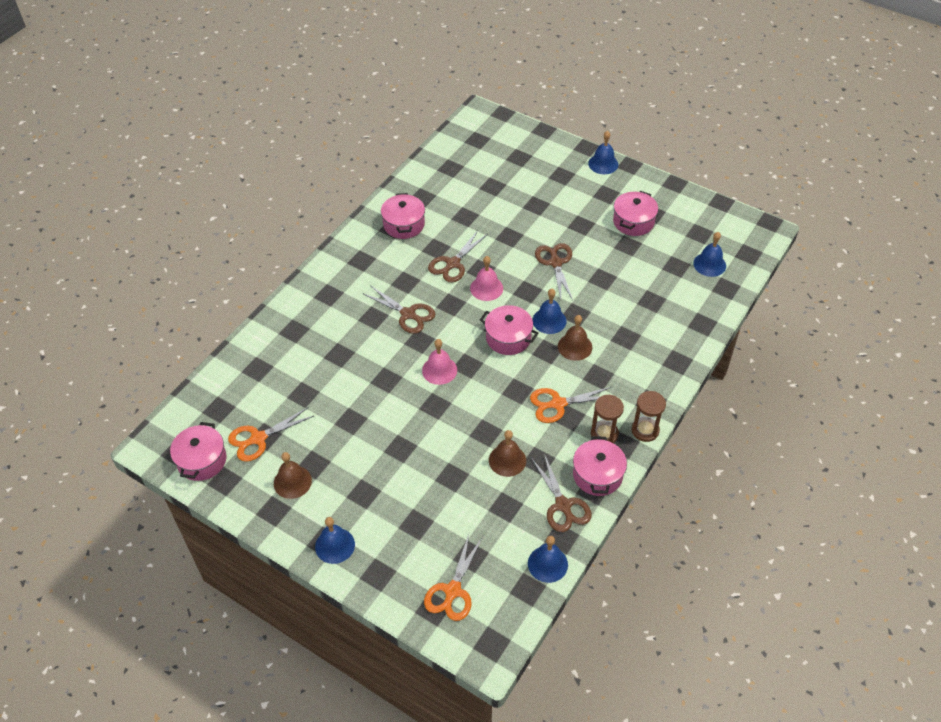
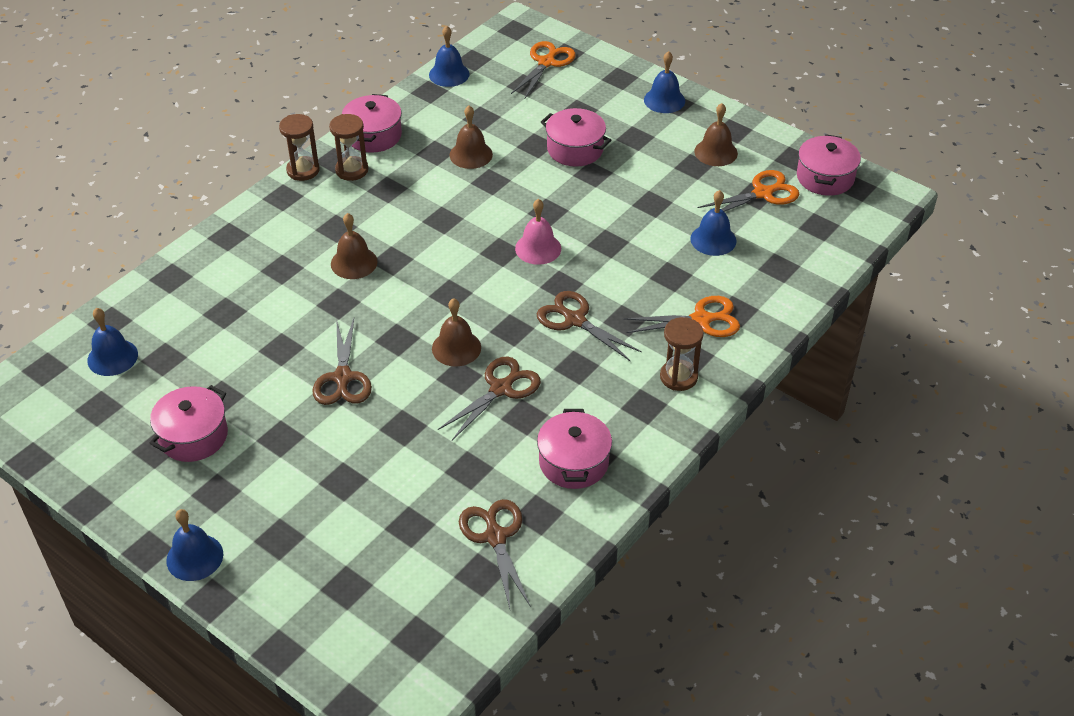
camera: 175 degrees left, 5 degrees down
(338, 280) = (678, 377): none -> brown hourglass
(486, 288) = (456, 348): pink bell -> brown bell
(508, 338) = (440, 279): pink pot -> pink pot (575, 149)
(549, 320) = (378, 297): blue bell -> blue bell (713, 239)
(558, 404) = (396, 202): orange scissors -> orange scissors (701, 320)
(563, 505) = (420, 114): brown scissors -> brown scissors (495, 537)

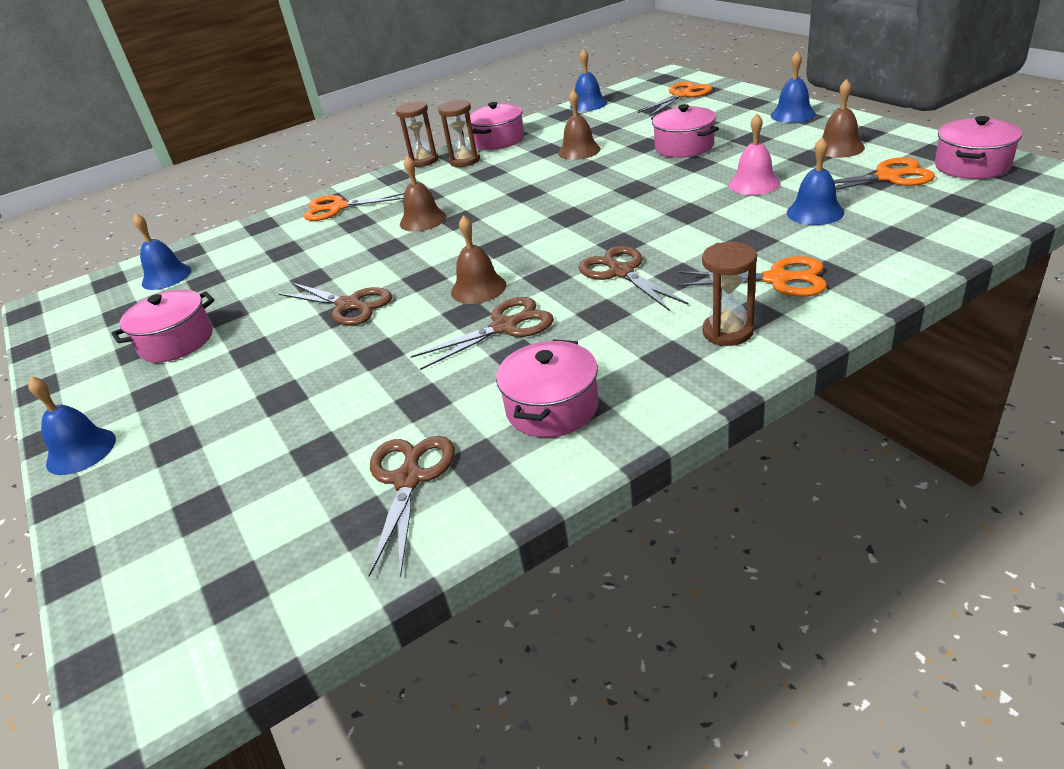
camera: 25 degrees right, 10 degrees down
(246, 247) = (338, 208): none -> orange scissors
(342, 377) = (349, 305): brown scissors -> brown scissors turned 75 degrees counterclockwise
(538, 248) = (610, 214): pink bell -> pink bell (754, 184)

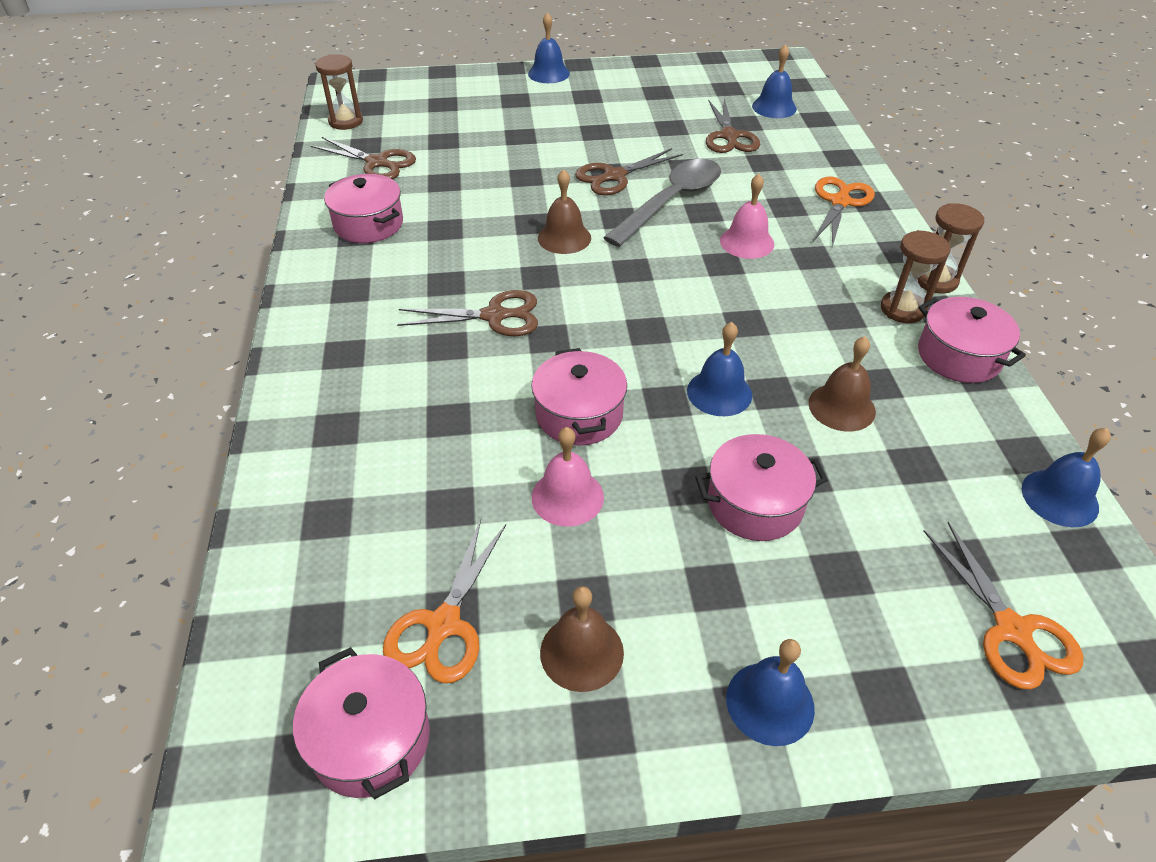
camera: 110 degrees right, 10 degrees up
(176, 341) = (648, 106): pink pot -> pink pot (579, 414)
(380, 265) = (671, 201): none -> grey spoon
(423, 220) = (747, 242): brown bell -> pink bell
(505, 327) = (488, 234): brown scissors -> brown scissors (729, 136)
(727, 332) = (340, 328): brown hourglass -> brown hourglass (346, 121)
(777, 279) = (367, 393): orange scissors -> none
(815, 212) = (444, 498): blue bell -> blue bell (719, 392)

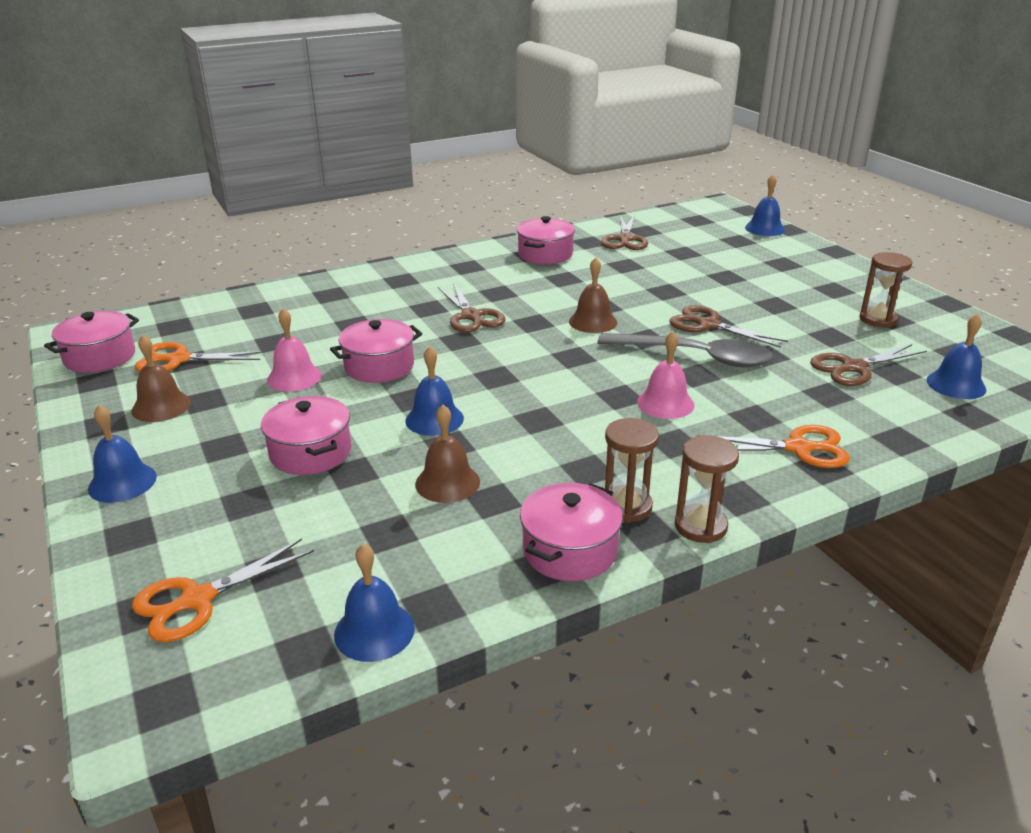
camera: 70 degrees right, 15 degrees down
(346, 121) = (668, 218): brown hourglass -> brown hourglass (878, 319)
(548, 73) = (849, 267): blue bell -> blue bell (764, 228)

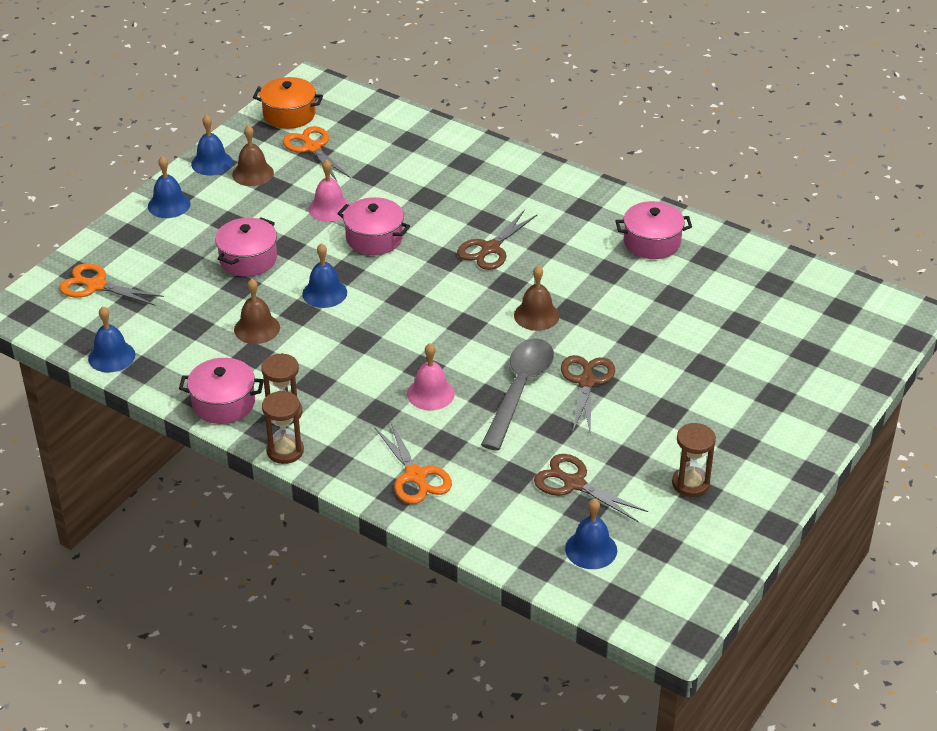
camera: 60 degrees right, 10 degrees up
(100, 357) = (289, 114): pink pot -> orange pot
(625, 239) = (737, 278): brown scissors -> none
(696, 357) = (520, 390): grey spoon -> grey spoon turned 150 degrees counterclockwise
(764, 228) = (864, 363): blue bell -> blue bell (212, 163)

